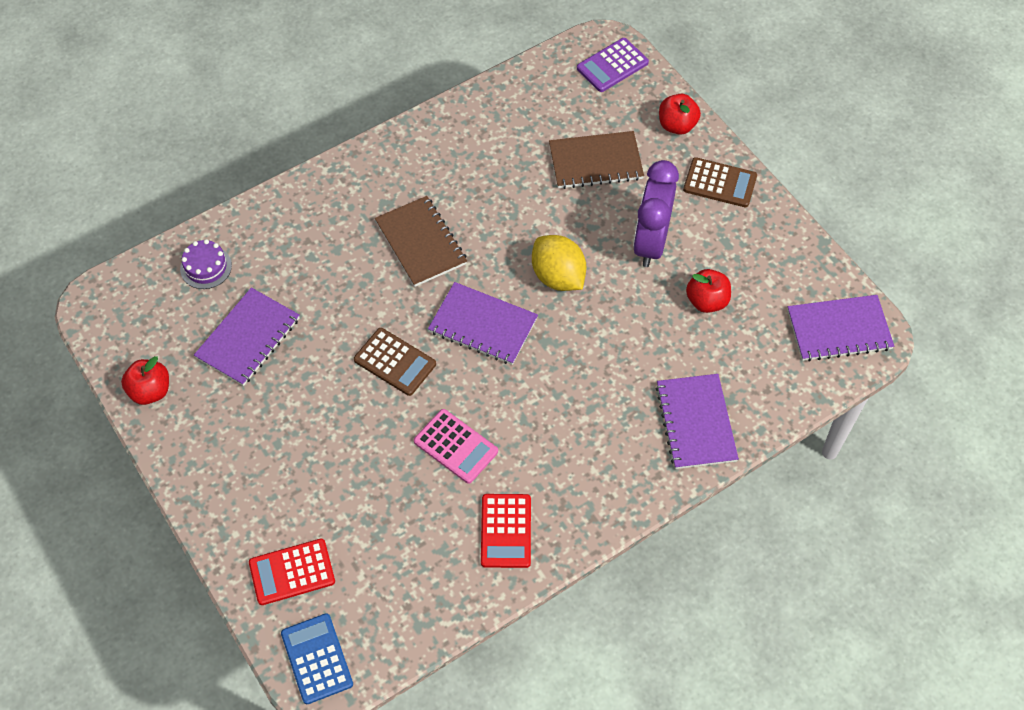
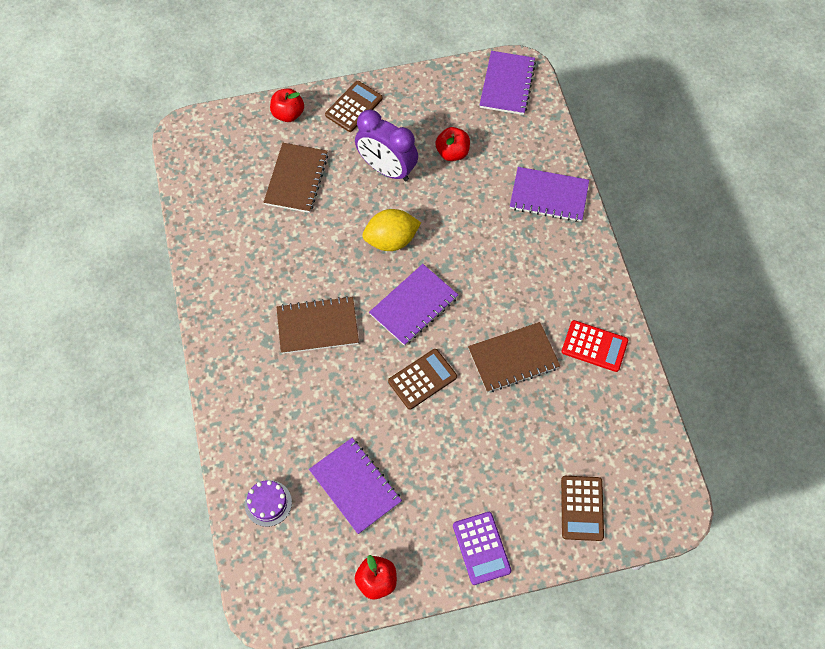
camera: 70 degrees left, 5 degrees up
(292, 572) = (582, 508): red calculator -> brown calculator
(317, 658) = (658, 509): blue calculator -> none
(455, 446) = (513, 358): pink calculator -> brown notebook
(612, 65) = (208, 135): purple calculator -> purple calculator (481, 548)

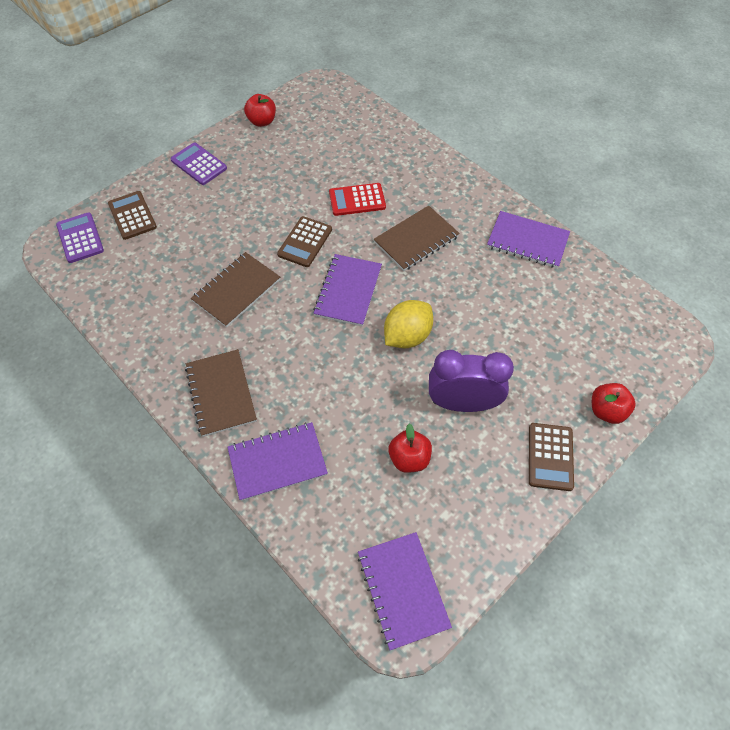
camera: 150 degrees right, 5 degrees down
(268, 503) = (363, 127): purple cake -> none
(296, 179) = (538, 348): brown notebook -> brown notebook (221, 393)
(355, 486) = (311, 159): purple notebook -> purple notebook (527, 241)
(594, 346) = (166, 333): red calculator -> red calculator (357, 200)
(646, 505) = (80, 238): none -> purple calculator

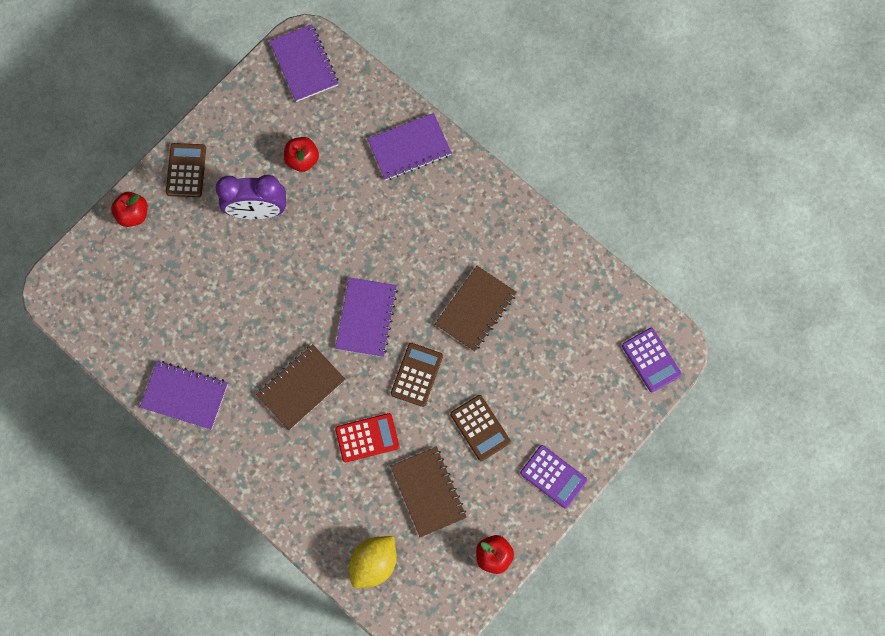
camera: 175 degrees right, 15 degrees up
(132, 215) = (606, 394): brown calculator -> brown calculator (480, 428)
(221, 393) = (468, 202): brown notebook -> brown notebook (428, 492)
(407, 336) = (307, 273): yellow lemon -> yellow lemon (374, 563)

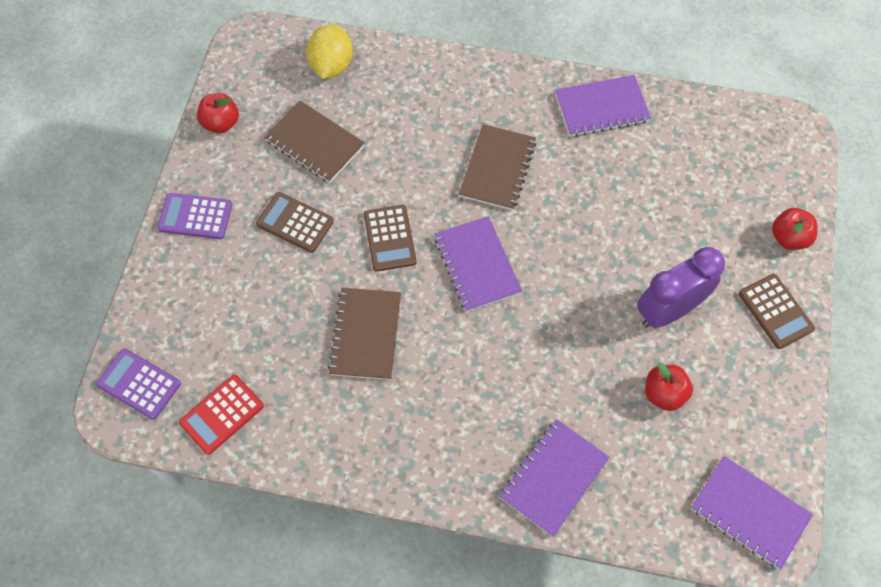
camera: 150 degrees right, 10 degrees down
(367, 438) = (403, 159): red calculator -> red calculator (222, 414)

